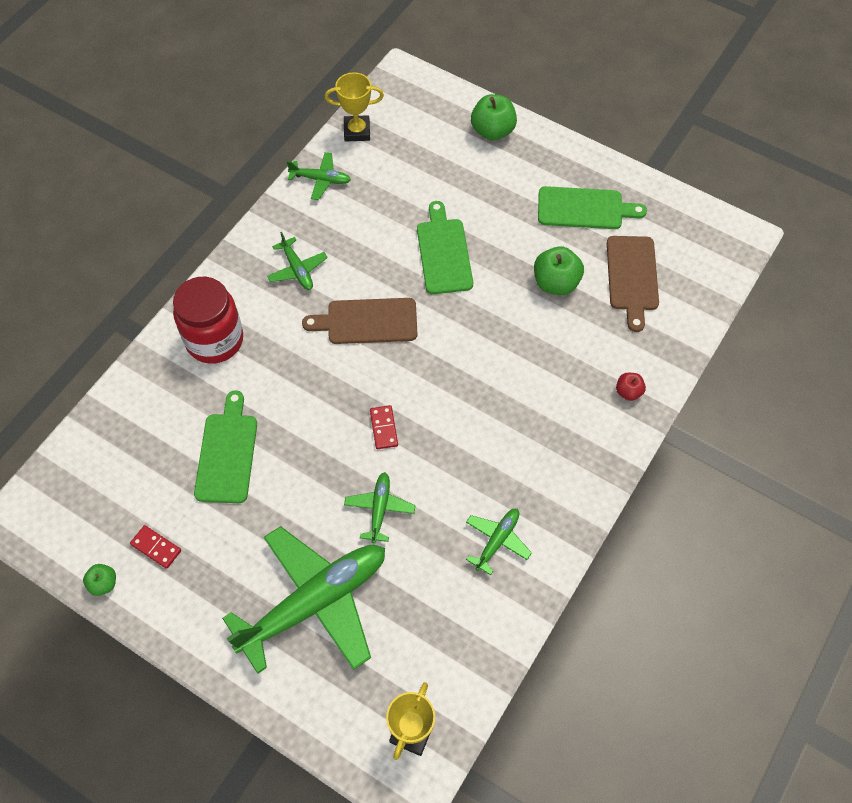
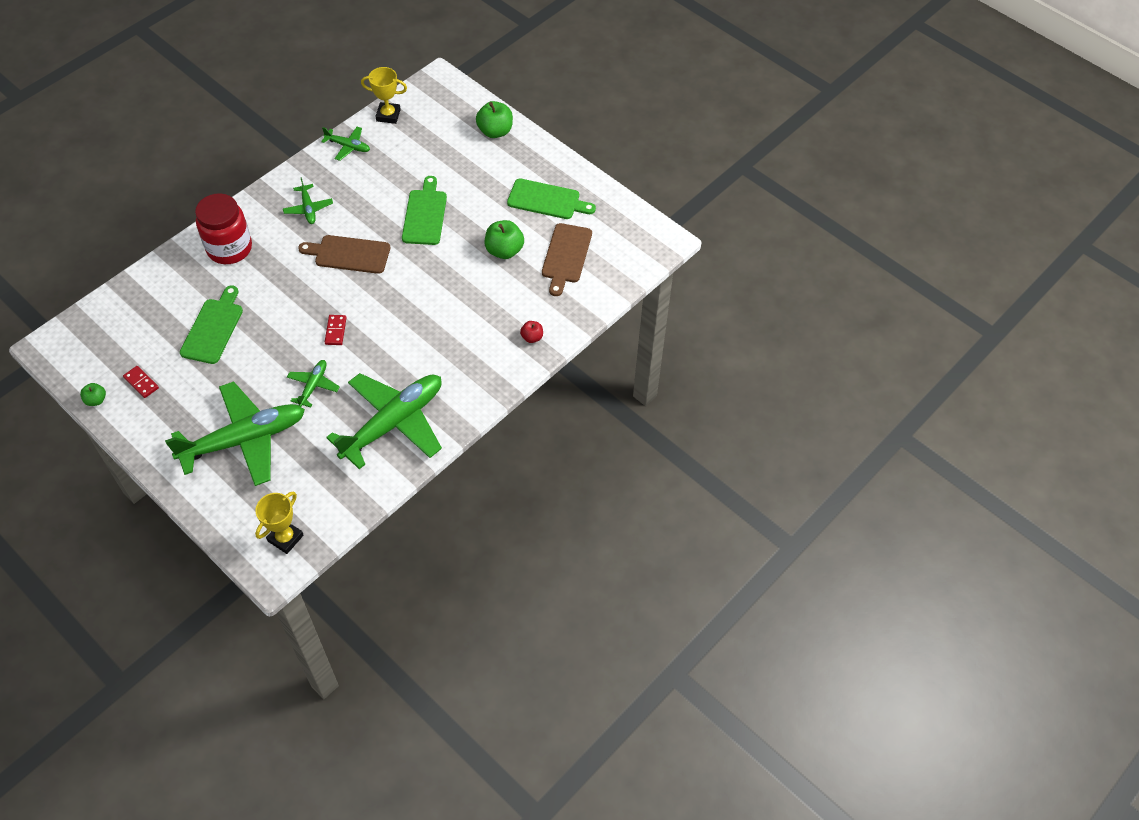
camera: 10 degrees right, 5 degrees down
(497, 541) = (394, 423): green plane -> green plane, size x2.23

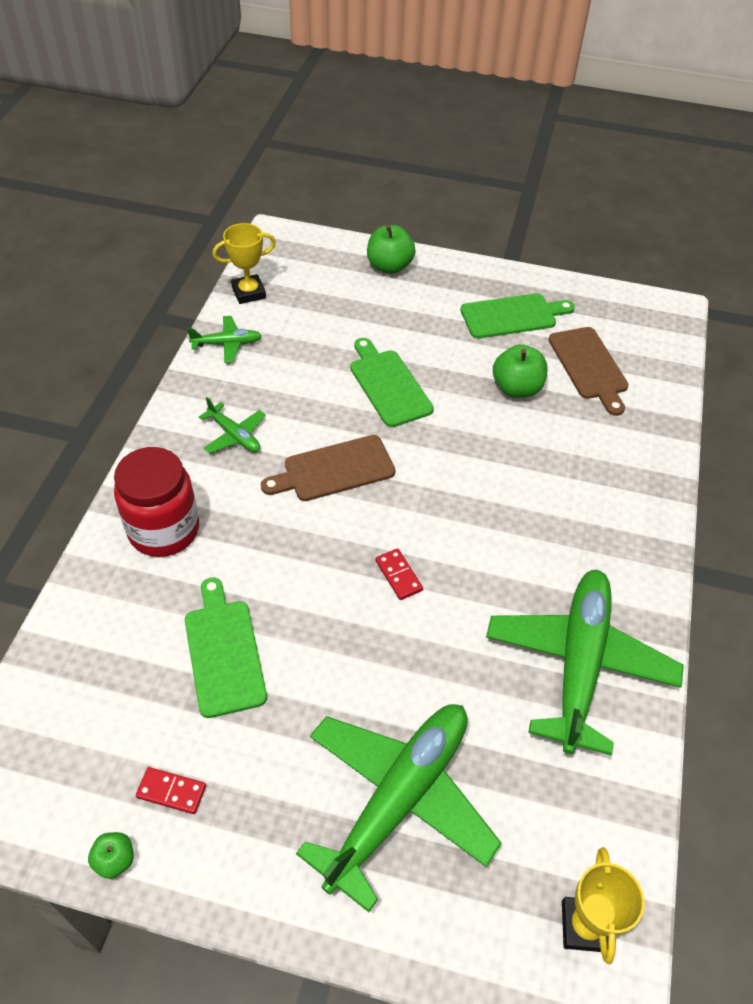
camera: 30 degrees left, 5 degrees down
(313, 386) = (431, 665): green plane -> none
(532, 337) = (640, 473): red apple -> none

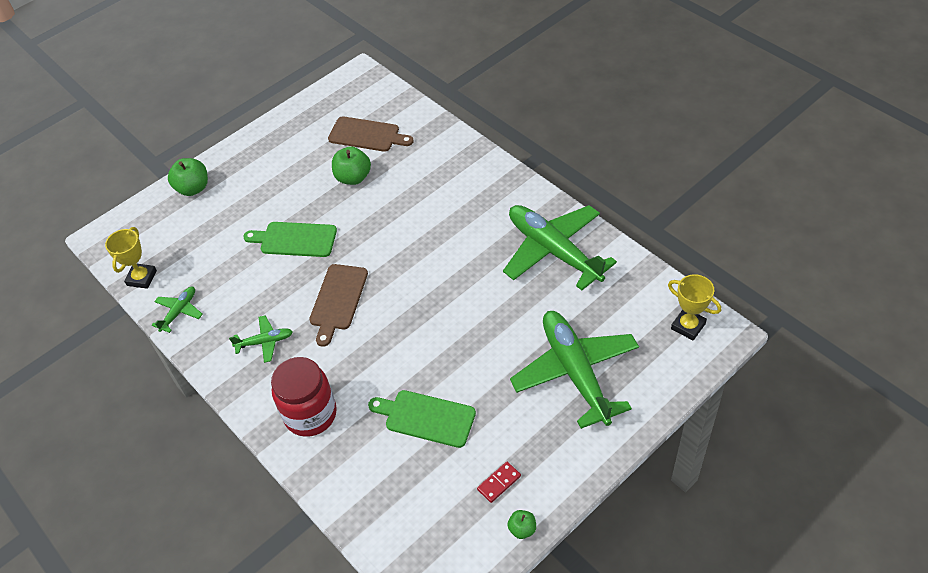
camera: 50 degrees left, 0 degrees up
(398, 575) = (439, 304): red domino -> none
(512, 316) = (295, 148): green cutting board -> none

